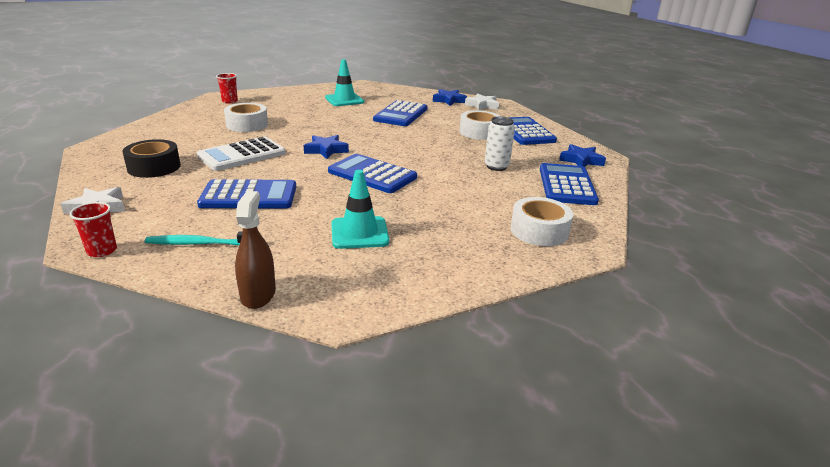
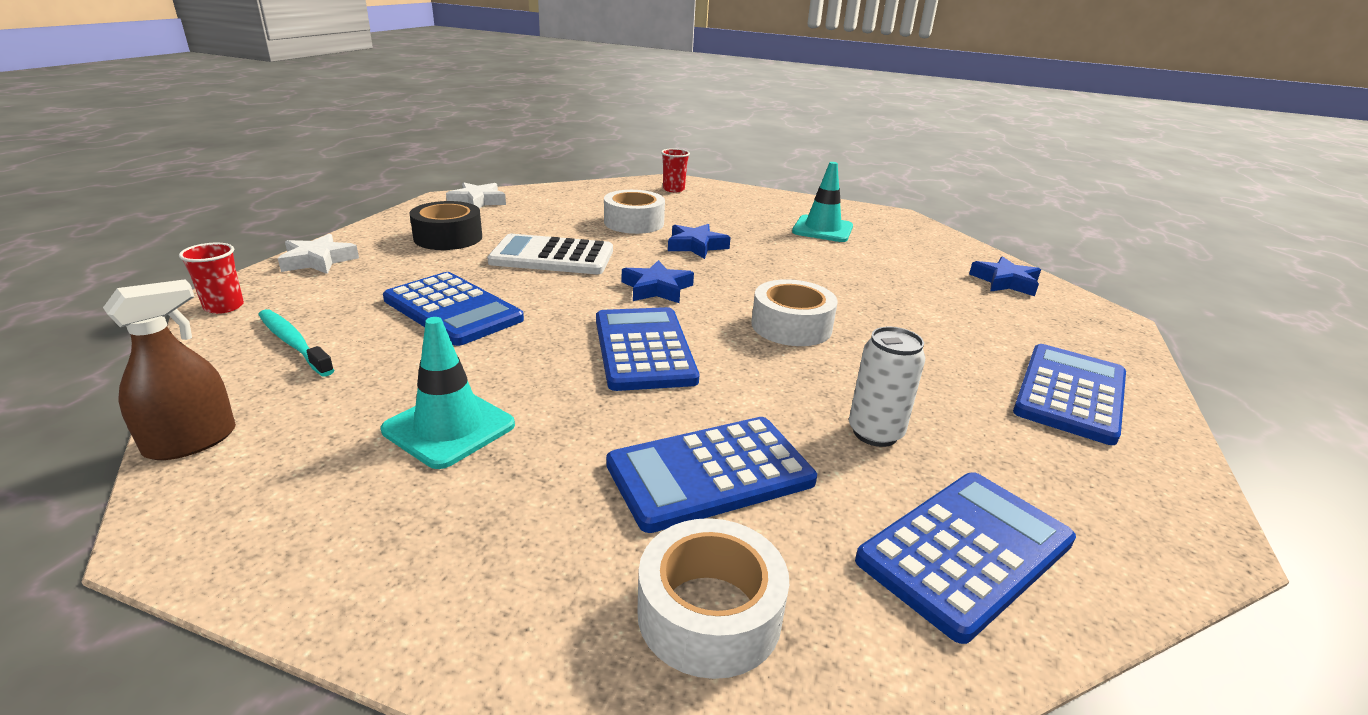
camera: 45 degrees right, 0 degrees up
(401, 114) = (870, 277): blue calculator -> blue calculator (710, 473)
(479, 132) = (961, 356): white tape -> white tape (791, 326)
(482, 105) = (1062, 311): white star -> white star (477, 201)
(581, 160) = (1112, 515): blue star -> blue star (696, 246)

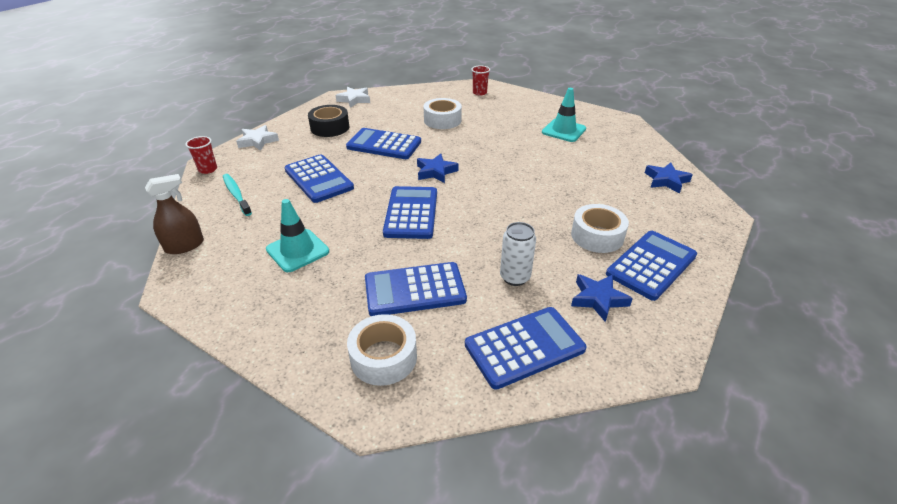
camera: 15 degrees right, 10 degrees up
(552, 256) = (384, 145): white calculator -> blue calculator
(696, 246) = (473, 141): blue star -> blue star (598, 299)
(791, 326) = (503, 204): white tape -> white tape (597, 236)

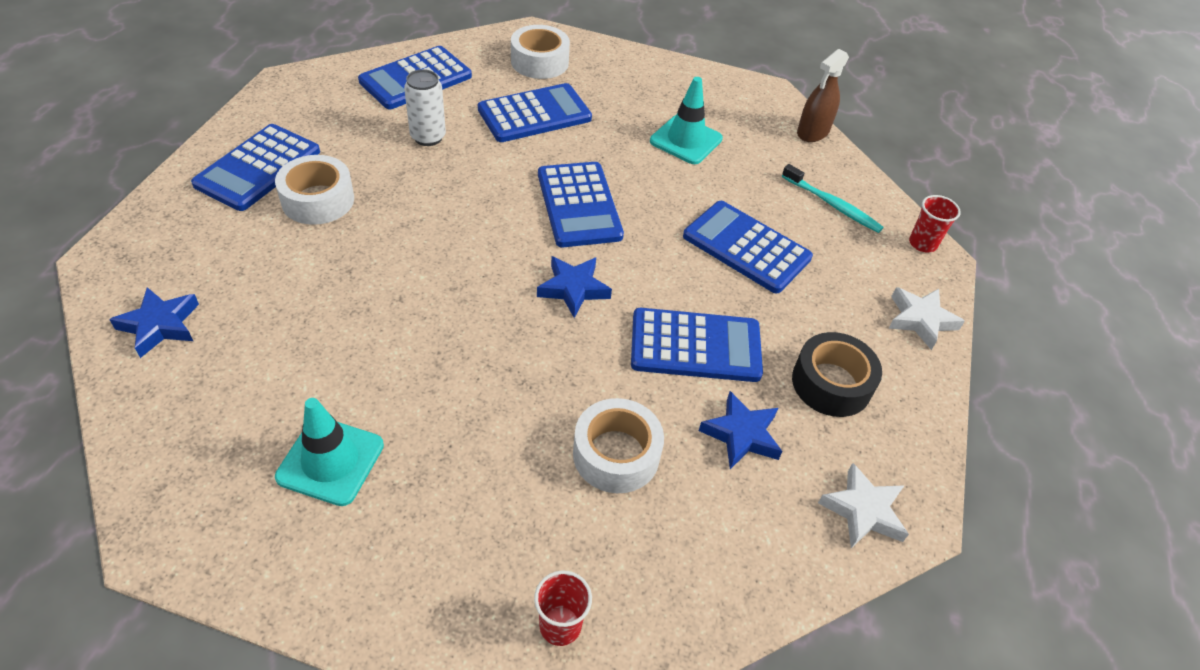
camera: 160 degrees right, 10 degrees up
(598, 299) = (335, 124): blue star -> blue star (741, 434)

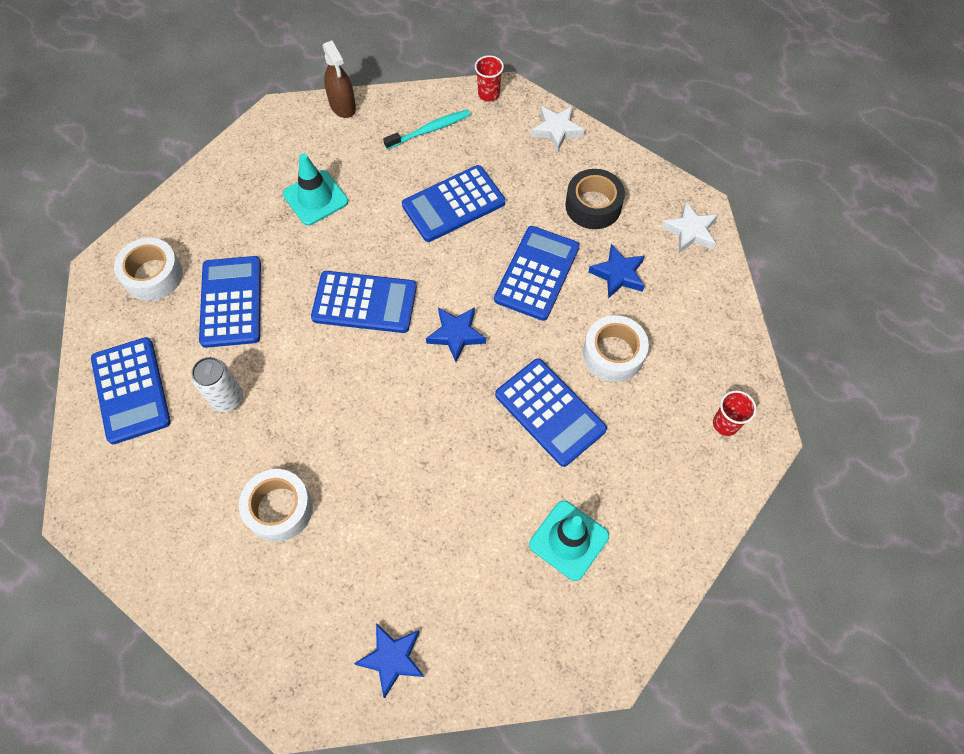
camera: 65 degrees left, 15 degrees up
(258, 168) = (212, 557): blue calculator -> blue calculator (550, 412)

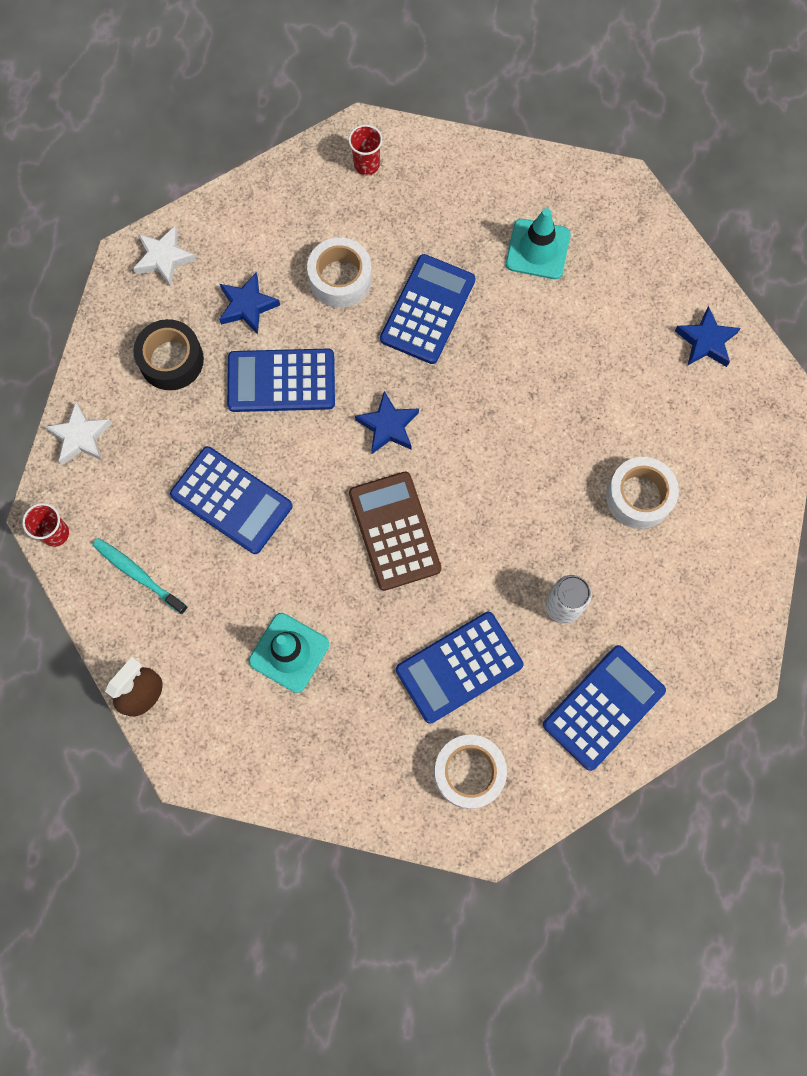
camera: 115 degrees left, 10 degrees up
(364, 302) = (394, 531): blue calculator -> brown calculator

